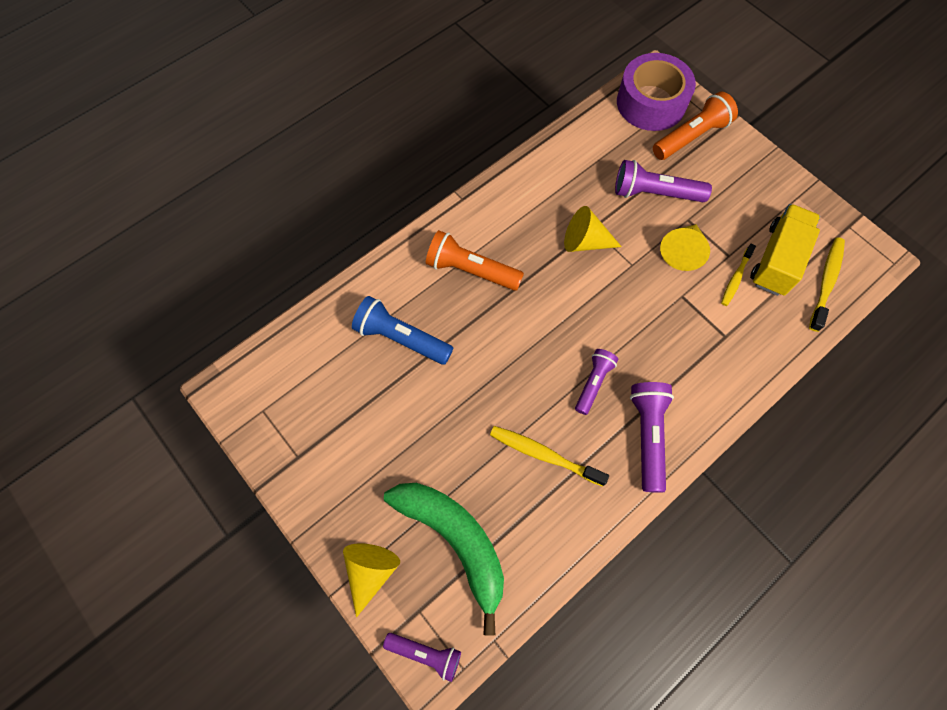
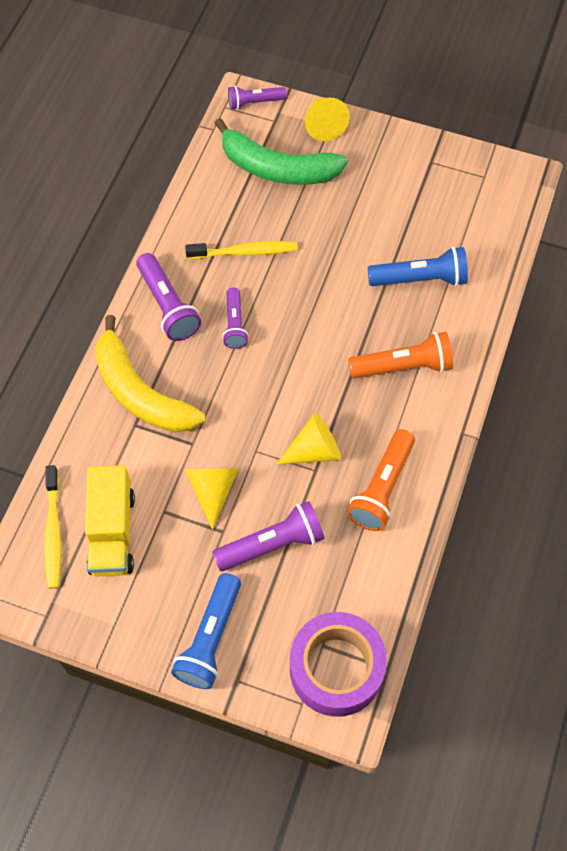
camera: 150 degrees right, 5 degrees down
(691, 137) = (266, 643): orange flashlight -> orange flashlight (382, 488)
(709, 362) = (140, 392): none -> yellow banana
(730, 157) = (210, 638): none -> blue flashlight
(735, 278) = (147, 489): yellow toothbrush -> none

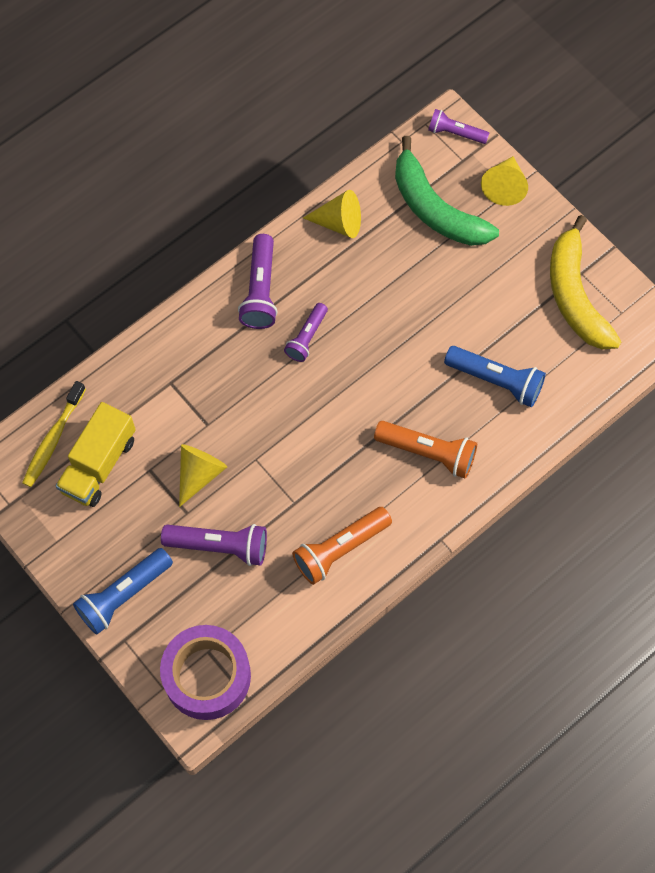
camera: 30 degrees right, 5 degrees up
(140, 392) = (191, 357): yellow banana -> yellow banana (575, 296)
(245, 252) = (357, 275): yellow toothbrush -> none
(314, 450) = (304, 486): yellow cone -> yellow cone (339, 223)

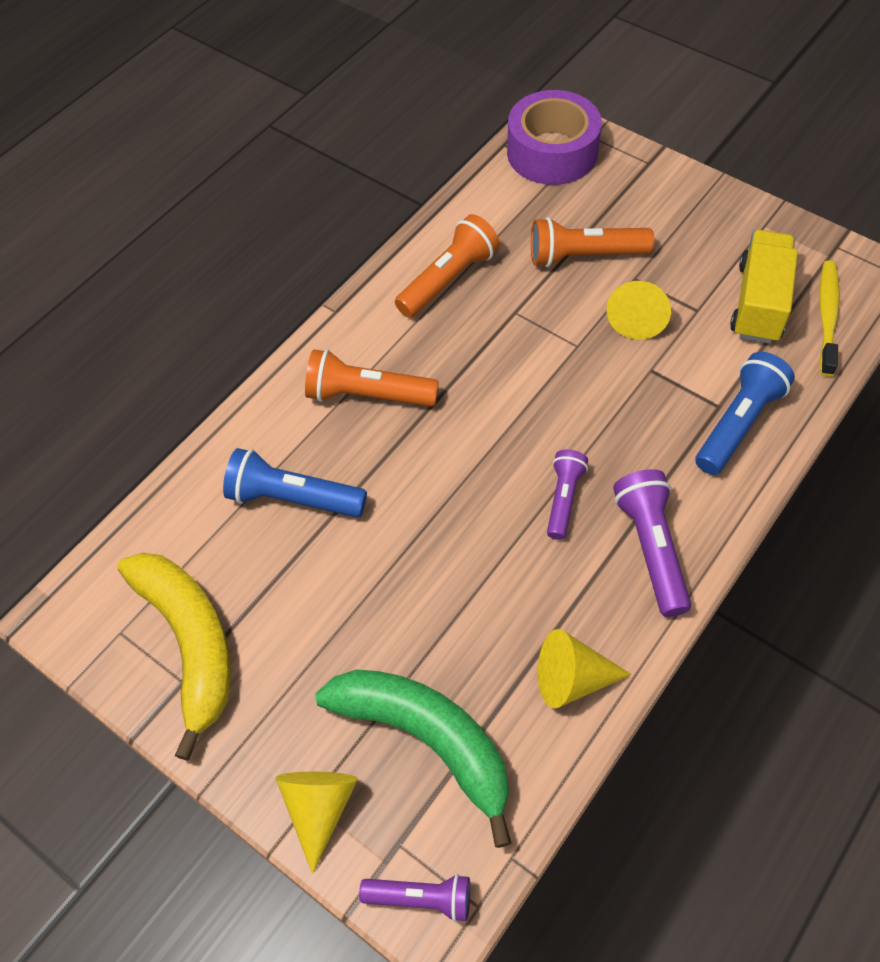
camera: 170 degrees right, 10 degrees down
(123, 595) = (668, 196): blue flashlight -> blue flashlight (738, 424)
(220, 546) = (584, 256): purple flashlight -> orange flashlight

